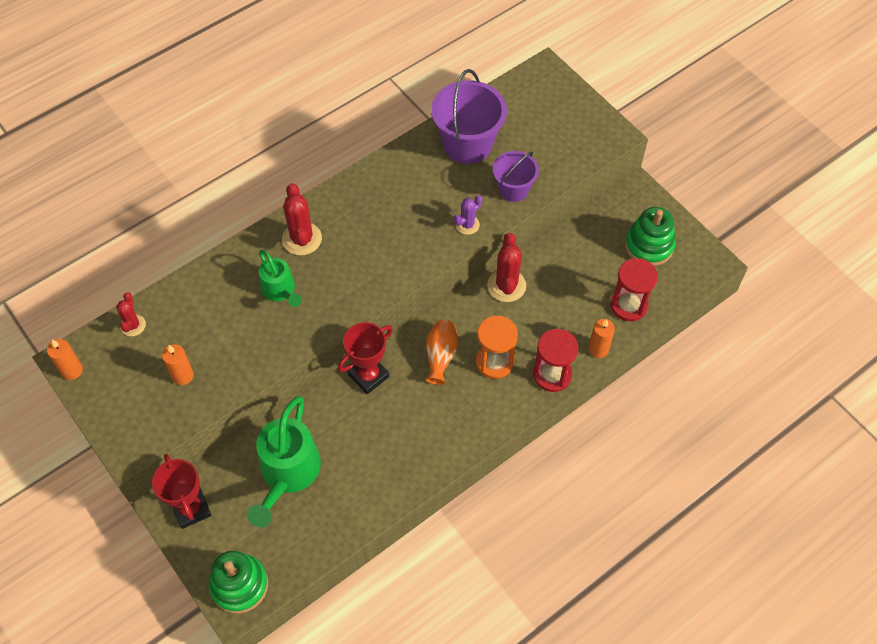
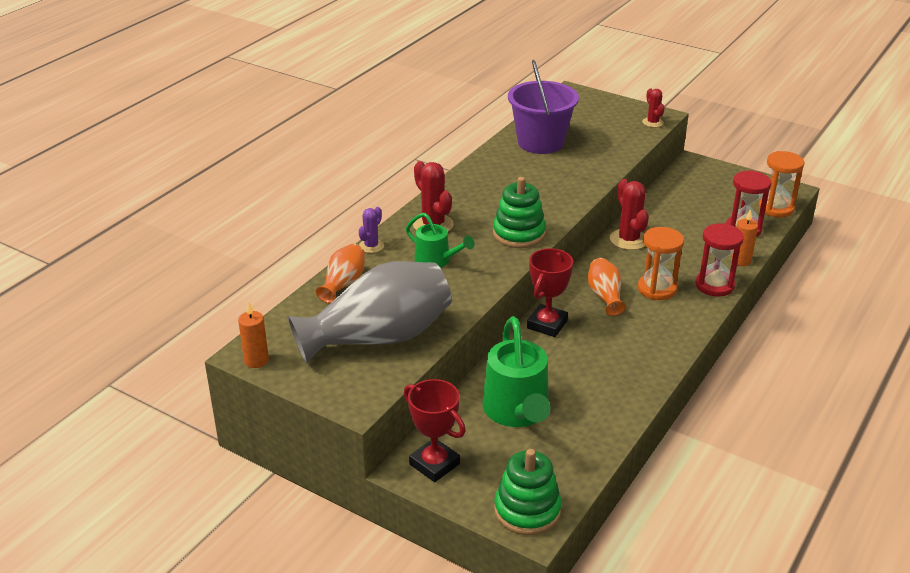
camera: 20 degrees left, 25 degrees down
(133, 325) = (302, 315): red cactus -> red cactus (652, 122)
(183, 376) = (378, 338): orange candle -> grey vase
(185, 295) = (343, 283): none -> orange vase
(467, 225) = (579, 187): purple cactus -> purple cactus (371, 246)
(513, 189) = (601, 159): purple bucket -> none
(649, 246) = (729, 191): green stacking toy -> green stacking toy (519, 234)
(681, 285) = (776, 208): none -> orange hourglass

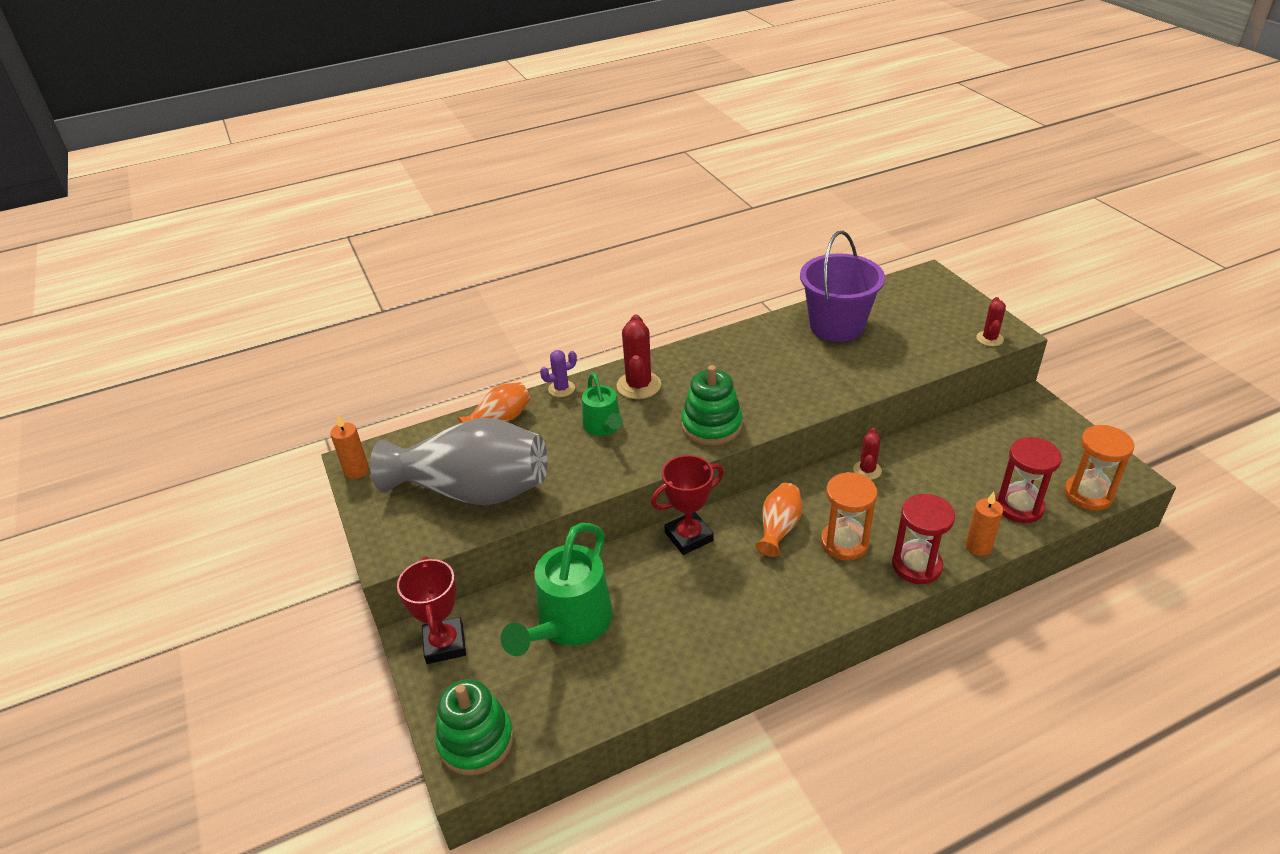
camera: 35 degrees right, 5 degrees up
(628, 239) = (867, 470): red cactus -> red cactus, size x0.61

